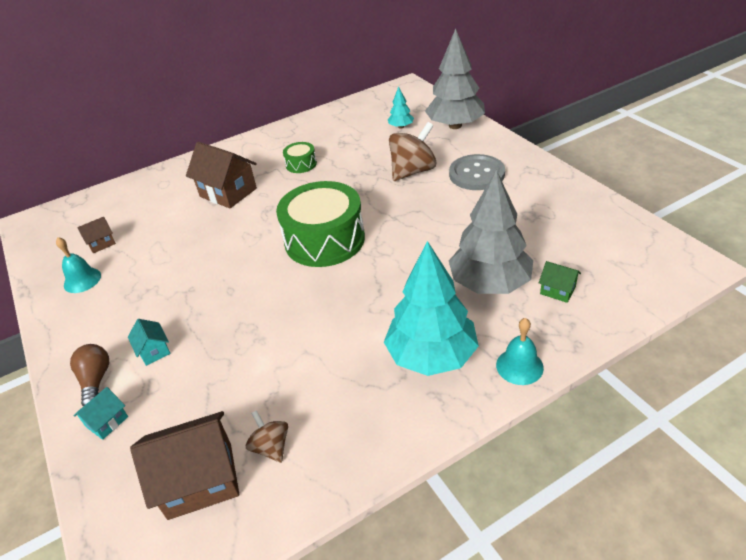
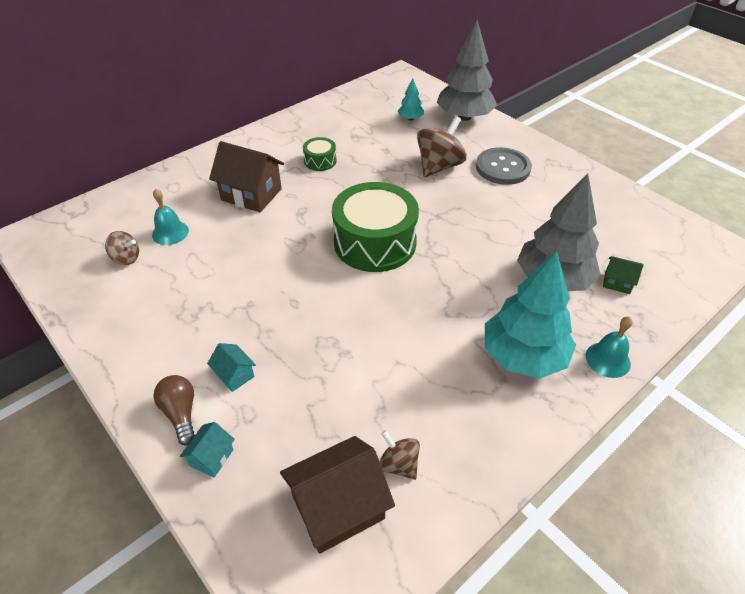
camera: 15 degrees left, 5 degrees up
(82, 280) = (119, 301): turquoise bell -> turquoise bell (170, 232)
(101, 243) = (126, 258): brown house -> brown spinning top

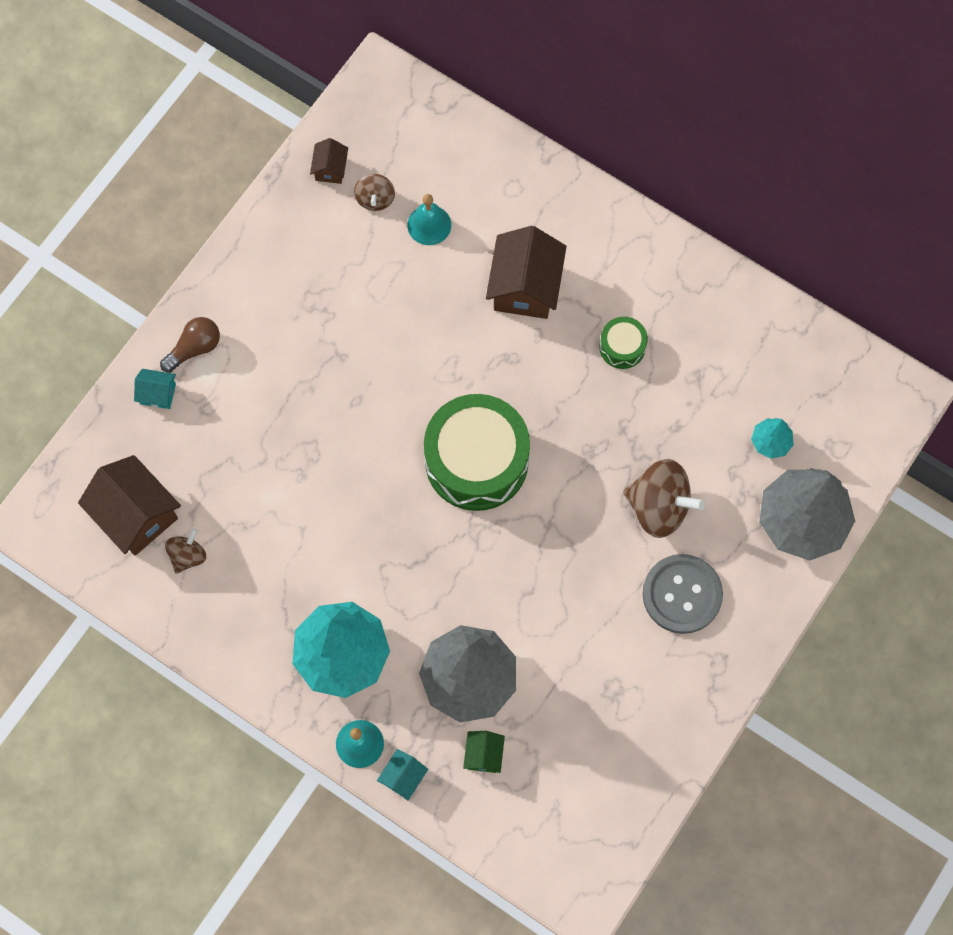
camera: 75 degrees right, 25 degrees up
(78, 280) = (330, 169): none -> brown house
(234, 375) = (248, 378): turquoise house -> turquoise house (403, 777)

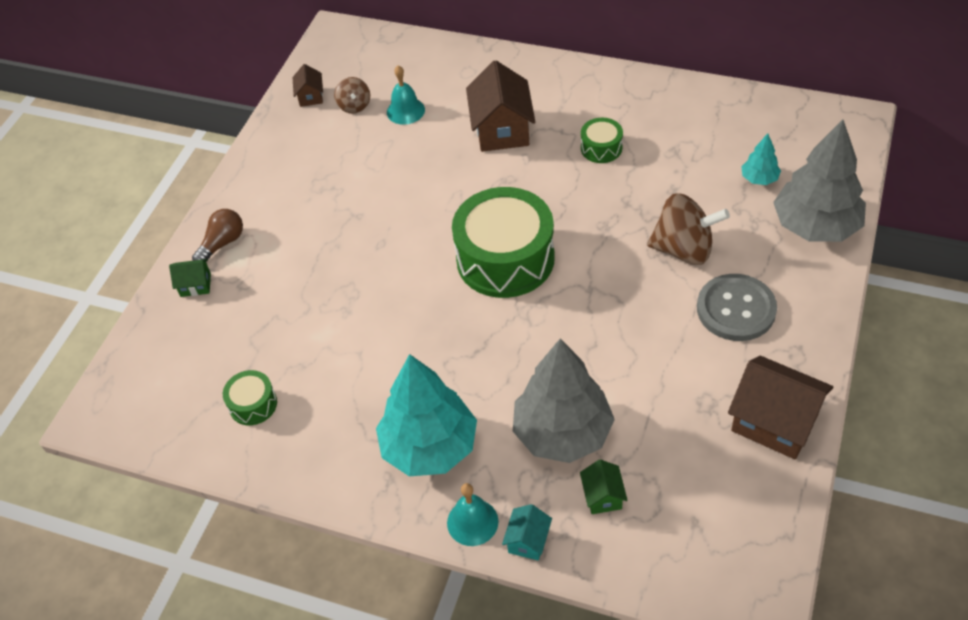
camera: 10 degrees left, 20 degrees down
(136, 515) = (194, 384): brown house -> brown house (774, 422)
(158, 394) = (195, 285): turquoise house -> green house
(188, 556) = (253, 404): brown spinning top -> green drum

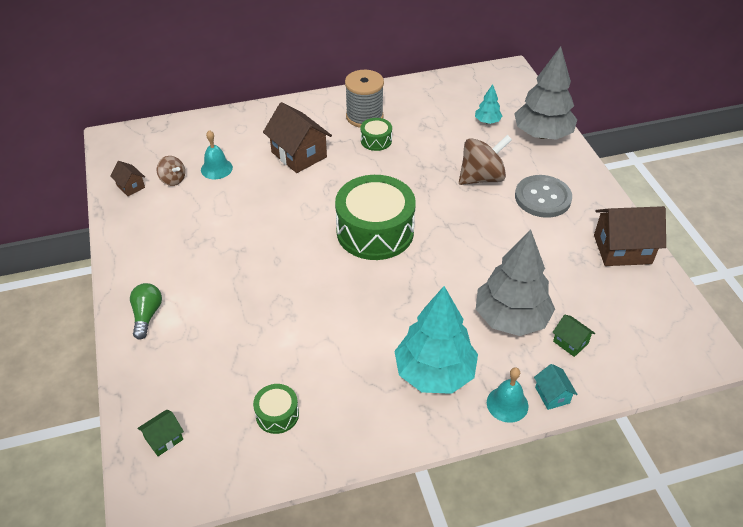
camera: 40 degrees left, 5 degrees down
(195, 285) = (150, 355): green house -> green house (164, 439)
(222, 243) = (147, 315): brown light bulb -> green light bulb
(614, 111) = (364, 116): none -> grey spool

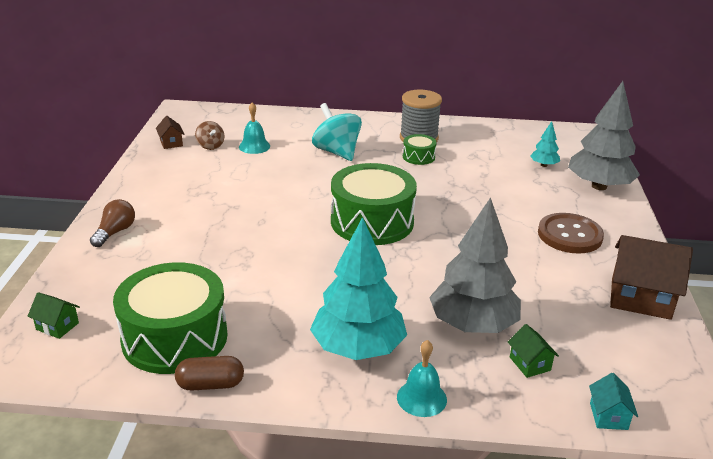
camera: 20 degrees right, 15 degrees down
(147, 315) = (115, 232): green light bulb -> brown light bulb
(164, 439) = (57, 326): green house -> green house turned 45 degrees clockwise
(277, 414) = (175, 337): green drum -> green drum, size x2.20
(299, 155) = (337, 152): brown house -> turquoise spinning top
(336, 451) = (210, 384): none -> brown capsule
(481, 178) = (511, 205): brown spinning top -> none
(542, 198) = (569, 235): grey button -> brown button
(552, 395) = (479, 405): turquoise house -> turquoise house (608, 416)

